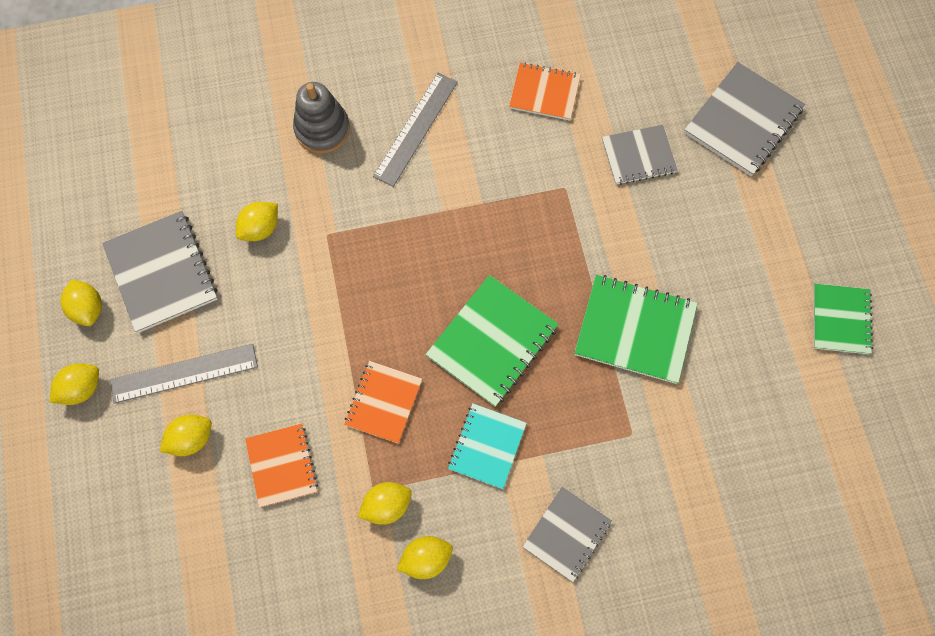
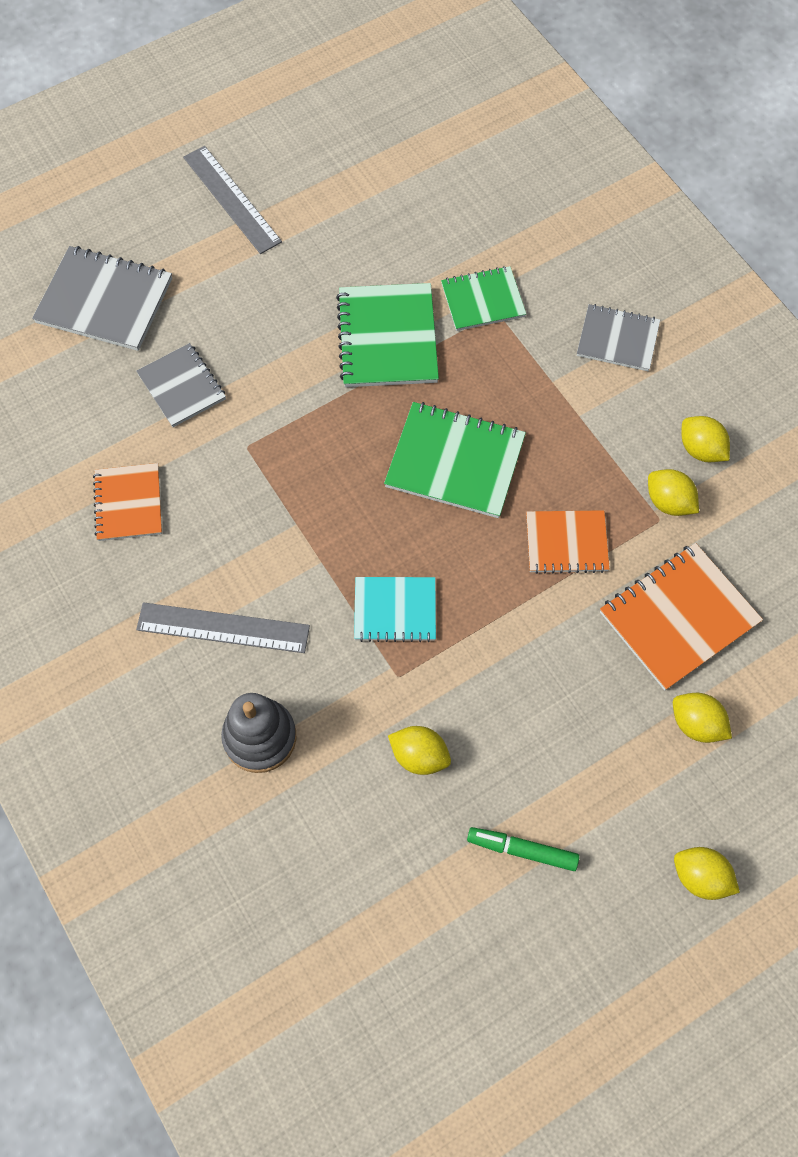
camera: 110 degrees left, 5 degrees down
(88, 308) = (604, 920): yellow lemon -> none
(162, 272) = (522, 850): grey notebook -> green marker
(184, 373) = (629, 766): grey ruler -> grey ruler (232, 199)
(282, 465) = (678, 617): orange notebook -> orange notebook, size x1.55
(487, 446) = (566, 432): turquoise notebook -> turquoise notebook (395, 610)
(840, 319) = (306, 174): green notebook -> green notebook (483, 300)

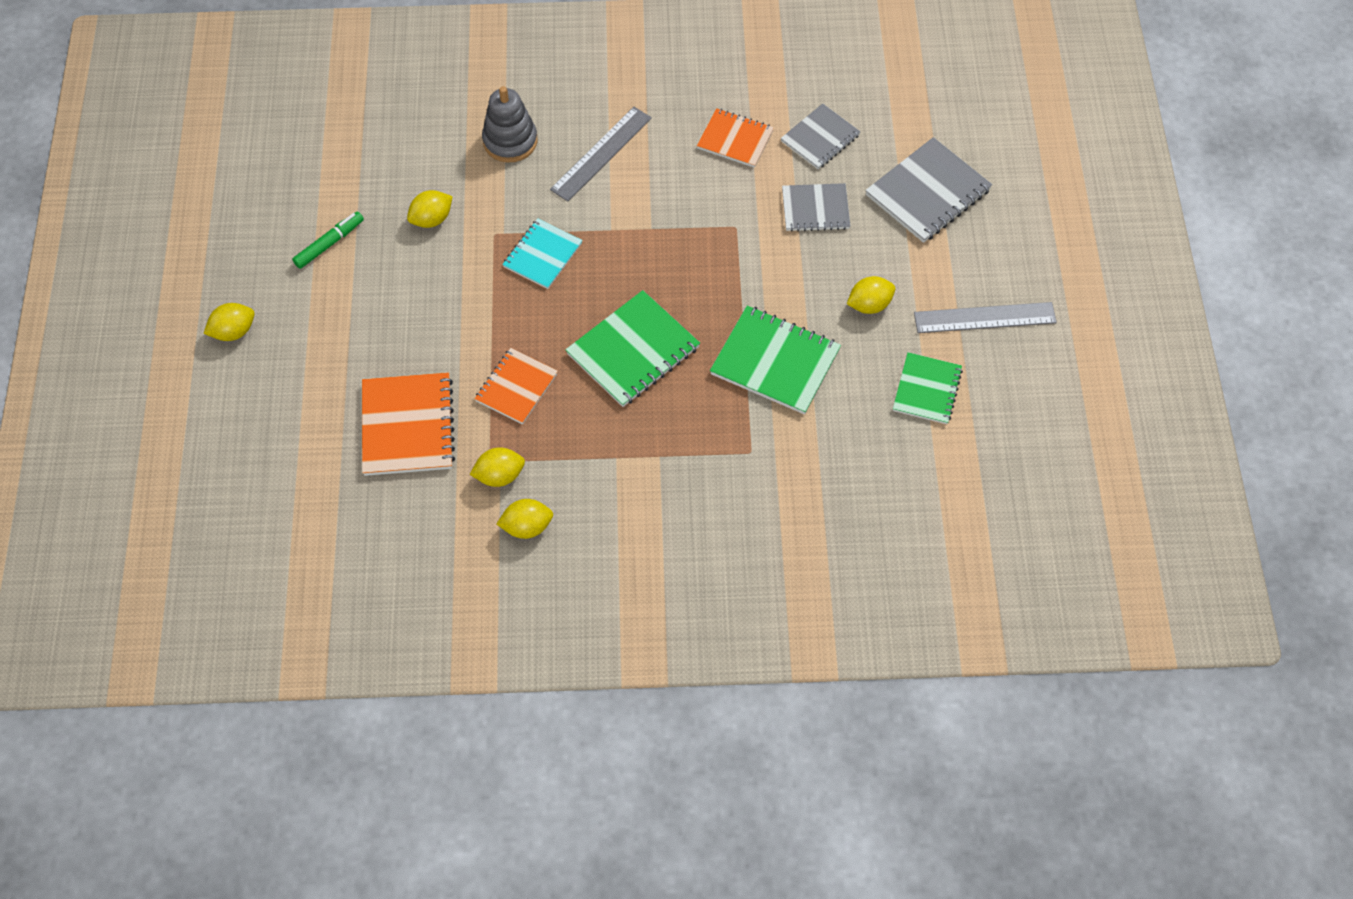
camera: 120 degrees right, 5 degrees down
(483, 300) = (769, 448): green notebook -> green notebook (927, 390)
(617, 339) = (667, 527): grey notebook -> grey notebook (820, 138)
(696, 724) = (327, 390): yellow lemon -> yellow lemon (869, 305)

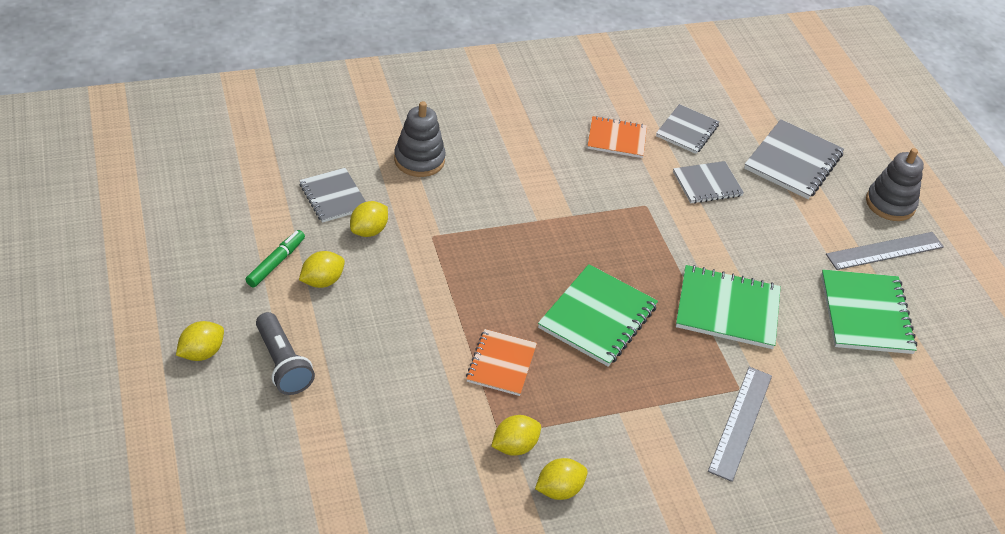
camera: 20 degrees left, 15 degrees down
(305, 355) = (282, 364): none -> grey flashlight
(408, 175) = (333, 197): none -> grey notebook
(408, 426) = (407, 414): orange notebook -> none
(542, 255) = (483, 248): turquoise notebook -> none
(601, 153) = (505, 161): grey ruler -> grey ruler (740, 422)
(869, 305) = (786, 253): yellow lemon -> yellow lemon (322, 281)
(927, 390) = (866, 314): green notebook -> green notebook, size x1.55
(1019, 260) = (890, 204): none -> grey stacking toy

